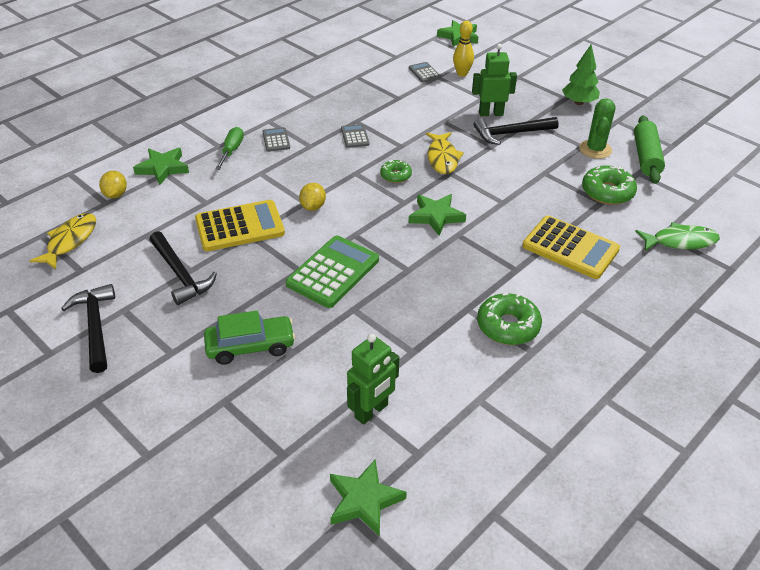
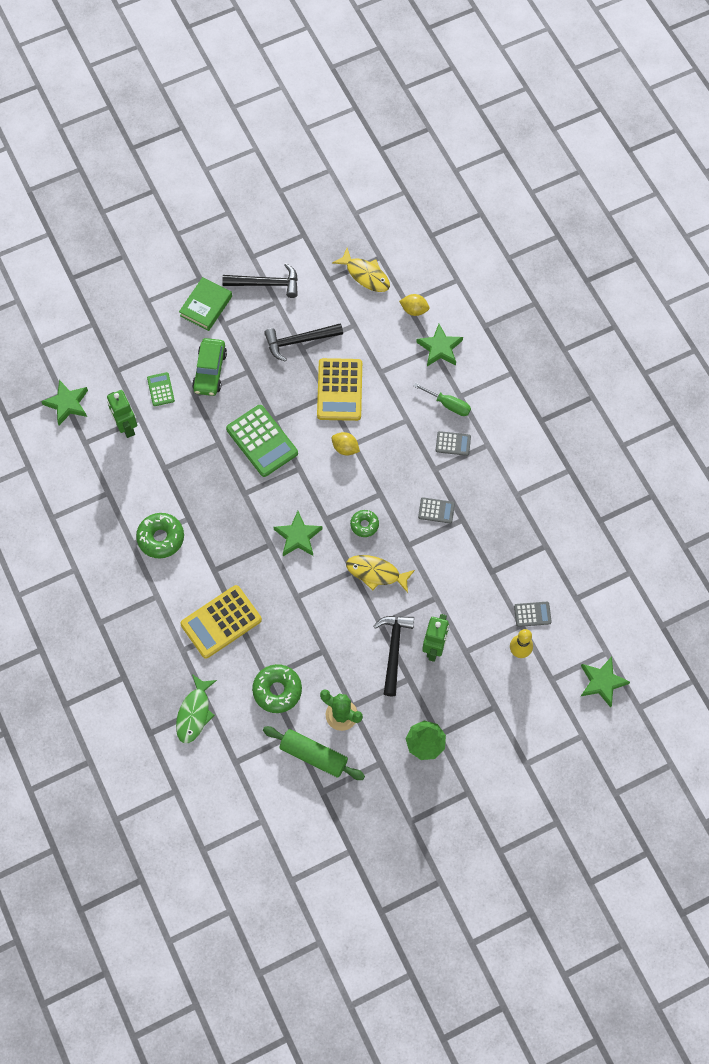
camera: 110 degrees right, 25 degrees up
(144, 380) = (206, 306): none -> green book
(297, 391) = (160, 389): none -> green calculator

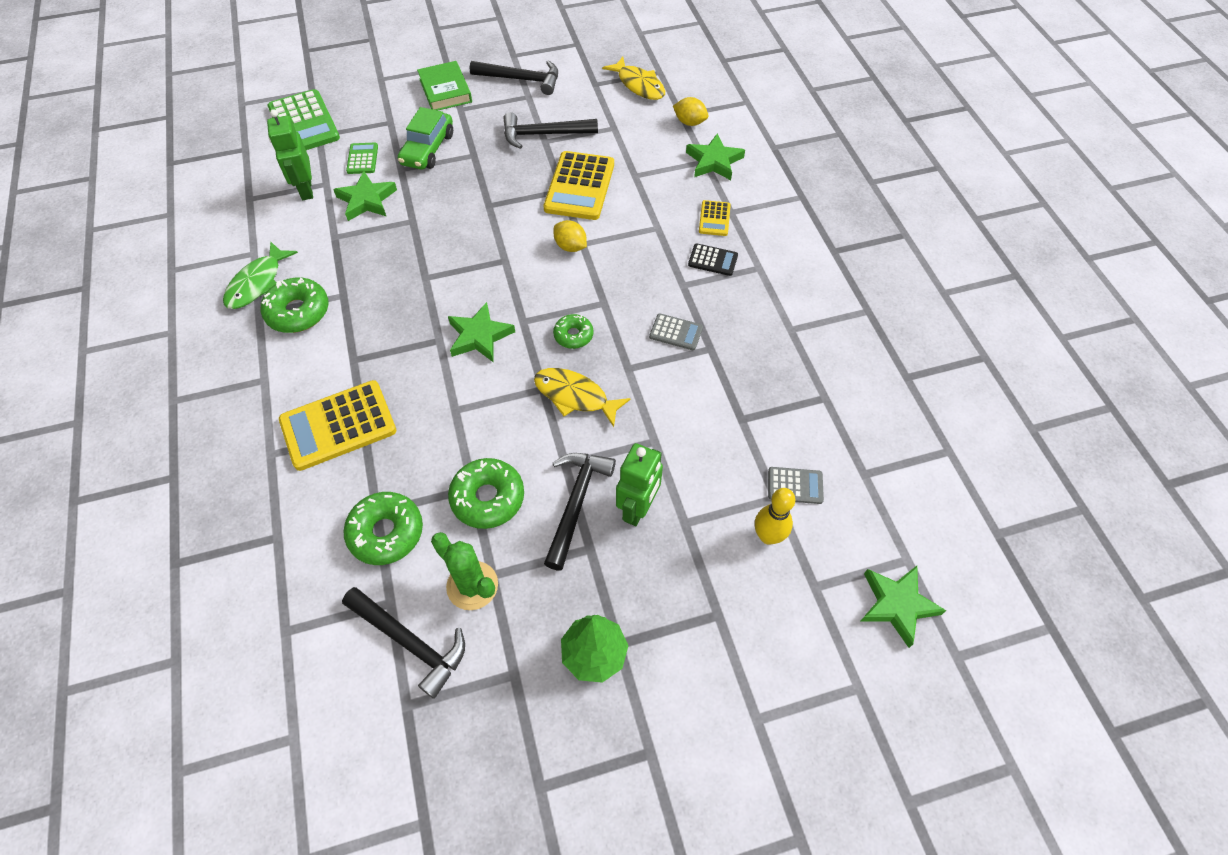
camera: 10 degrees right, 10 degrees down
(67, 404) = (246, 158): green star -> green star (366, 200)
(194, 713) = (252, 545): green fish -> green fish (257, 283)
(206, 306) = (445, 90): green book -> green book turned 60 degrees counterclockwise
(262, 441) = (466, 225): green calculator -> green calculator (304, 123)
(313, 755) = (410, 642): green rolling pin -> black hammer
(336, 656) = (488, 498): none -> green donut
(448, 405) = (714, 218): green screwdriver -> yellow calculator
(453, 443) = (713, 260): grey calculator -> black calculator

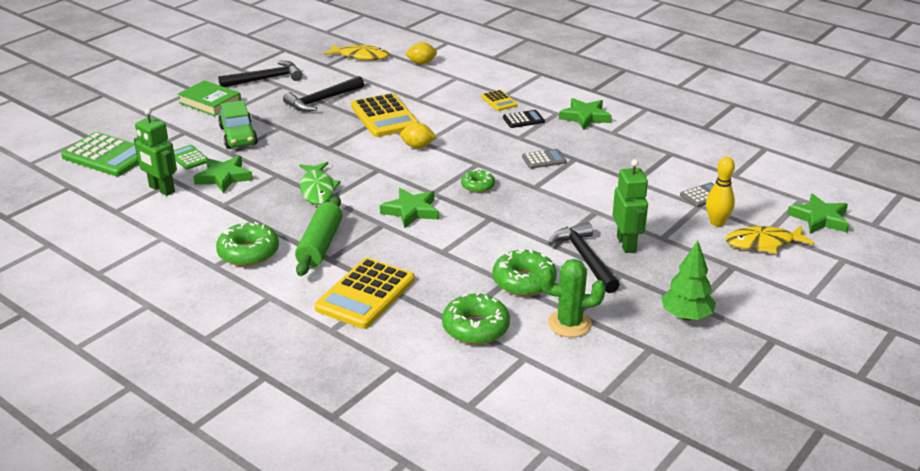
camera: 35 degrees left, 25 degrees down
(257, 283) = (190, 251): green fish -> green fish (317, 189)
(362, 337) = (320, 245): none -> green rolling pin
(410, 642) = (564, 368): black hammer -> none
(575, 396) = (517, 212): yellow fish -> yellow fish (763, 243)
(714, 161) = (463, 76): green star -> green star (585, 117)

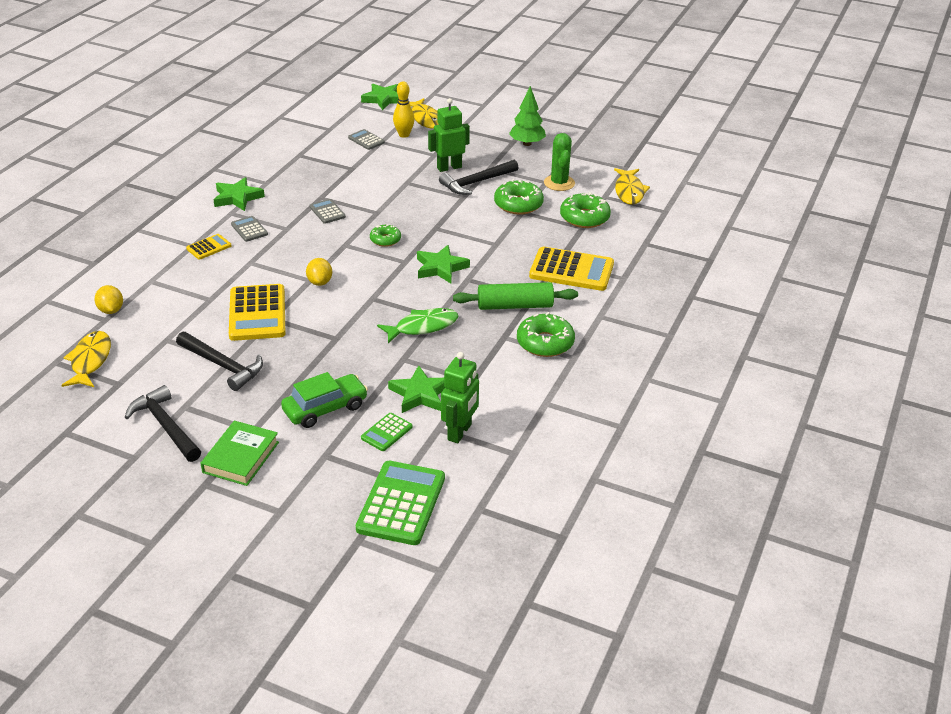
camera: 105 degrees left, 5 degrees up
(384, 117) = (257, 313): yellow calculator -> yellow calculator turned 120 degrees clockwise
(523, 120) = (249, 229): black calculator -> grey calculator
(531, 383) = (629, 191): none -> yellow fish

